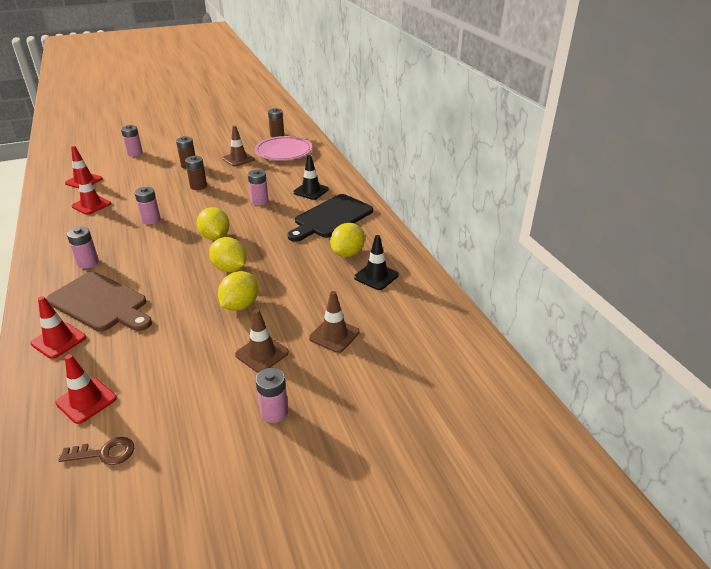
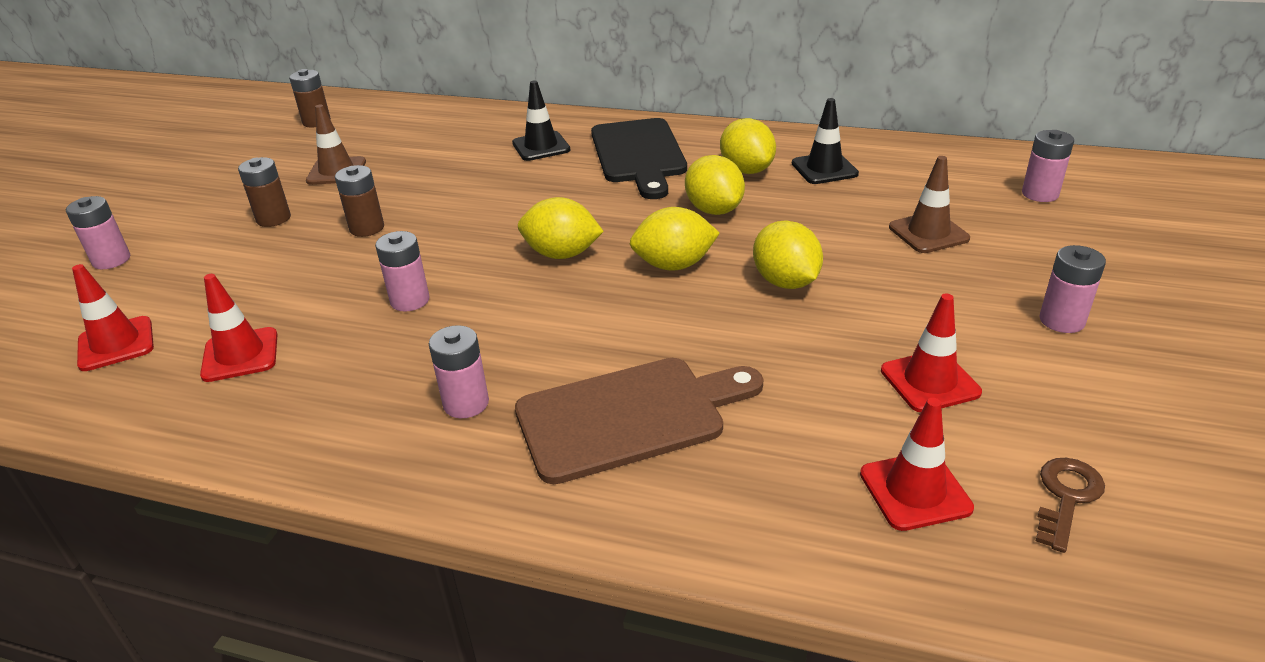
camera: 50 degrees left, 0 degrees up
(58, 340) = (702, 491): red traffic cone -> red traffic cone (929, 381)
(259, 201) = (507, 191): pink battery -> pink battery (1040, 194)
(262, 353) = (923, 296): brown traffic cone -> none
(283, 152) = (383, 132): pink plate -> none
(294, 259) = (714, 210): none -> yellow lemon

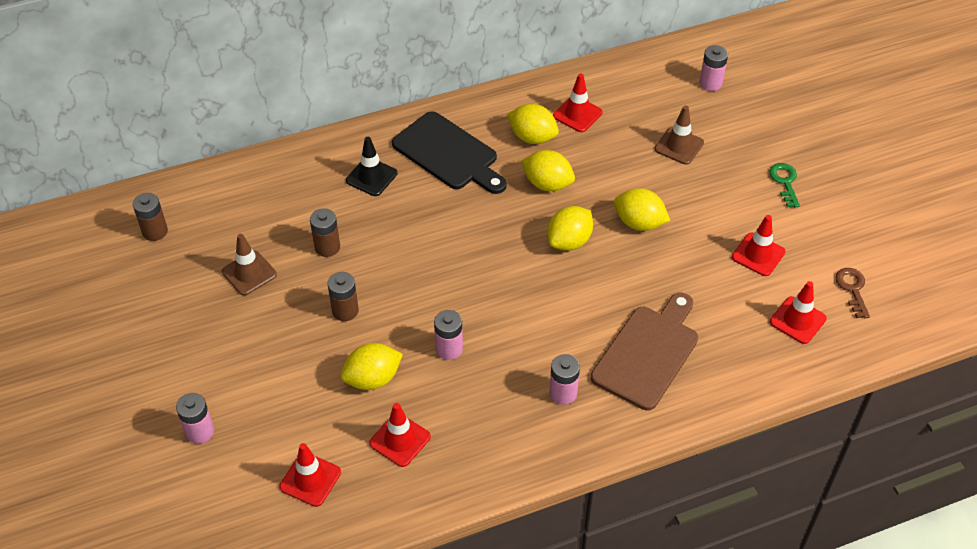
camera: 40 degrees left, 15 degrees up
(273, 218) = (266, 337): brown battery -> brown battery (327, 247)
(562, 254) = (496, 266): yellow lemon -> yellow lemon (372, 379)
(824, 169) = (577, 114): black traffic cone -> red traffic cone
(1061, 321) = (785, 182): pink battery -> green key

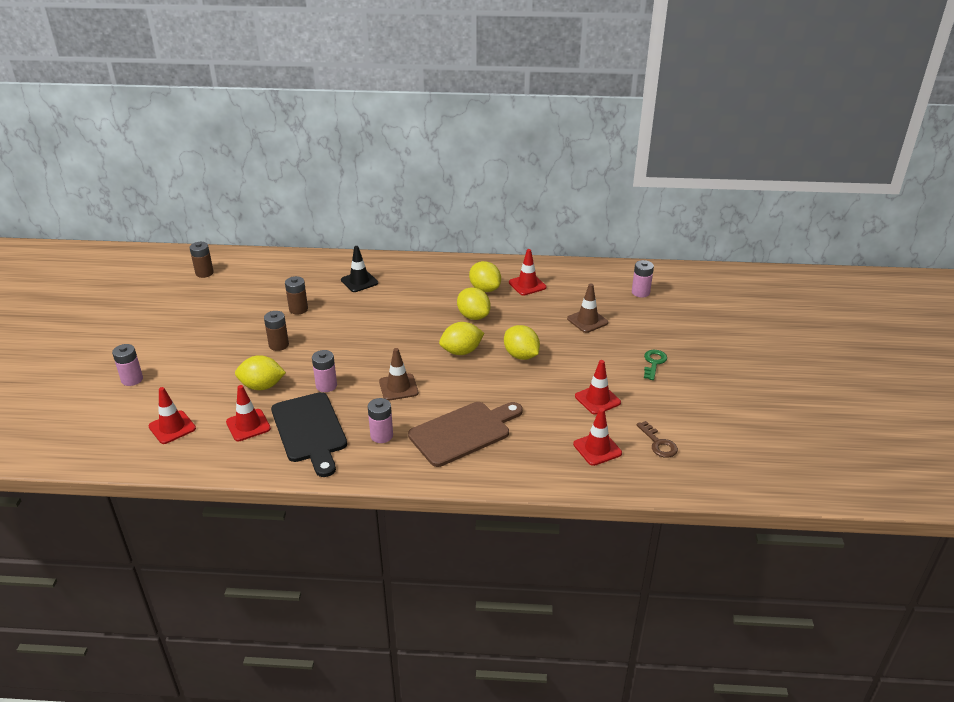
camera: 25 degrees right, 15 degrees down
(249, 273) = (239, 308): brown traffic cone -> brown traffic cone (398, 387)
(448, 154) = (420, 283): black cutting board -> black cutting board (310, 430)
(852, 289) = (658, 443): brown key -> brown key turned 135 degrees clockwise

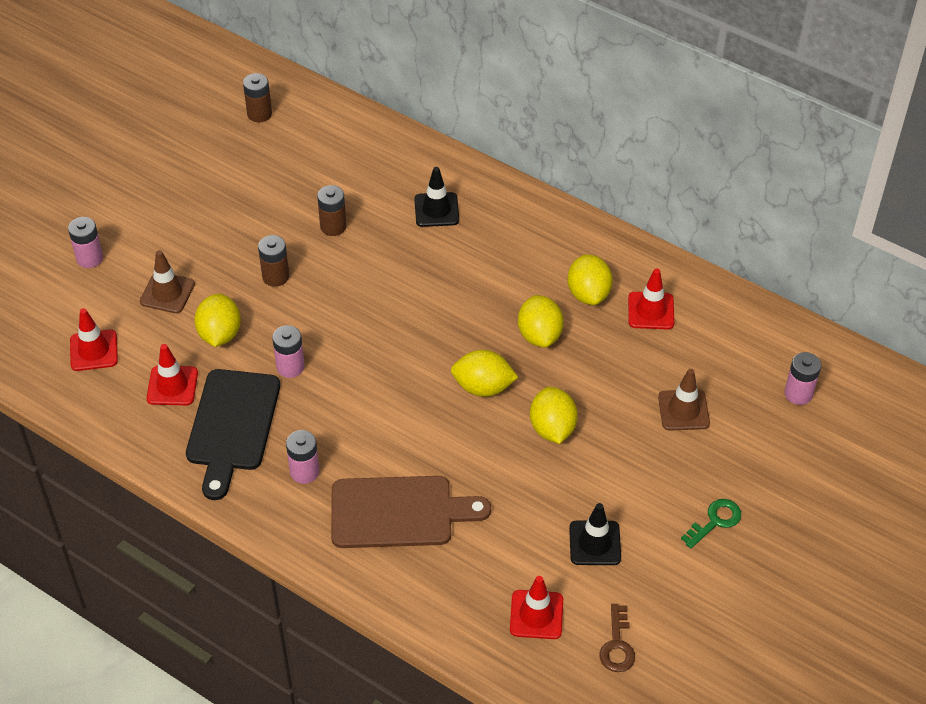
camera: 30 degrees right, 15 degrees up
(262, 386) = (220, 334): yellow lemon -> yellow lemon turned 60 degrees clockwise
(398, 387) = (370, 408): brown traffic cone -> brown traffic cone (167, 293)
(597, 399) = (595, 543): red traffic cone -> black traffic cone

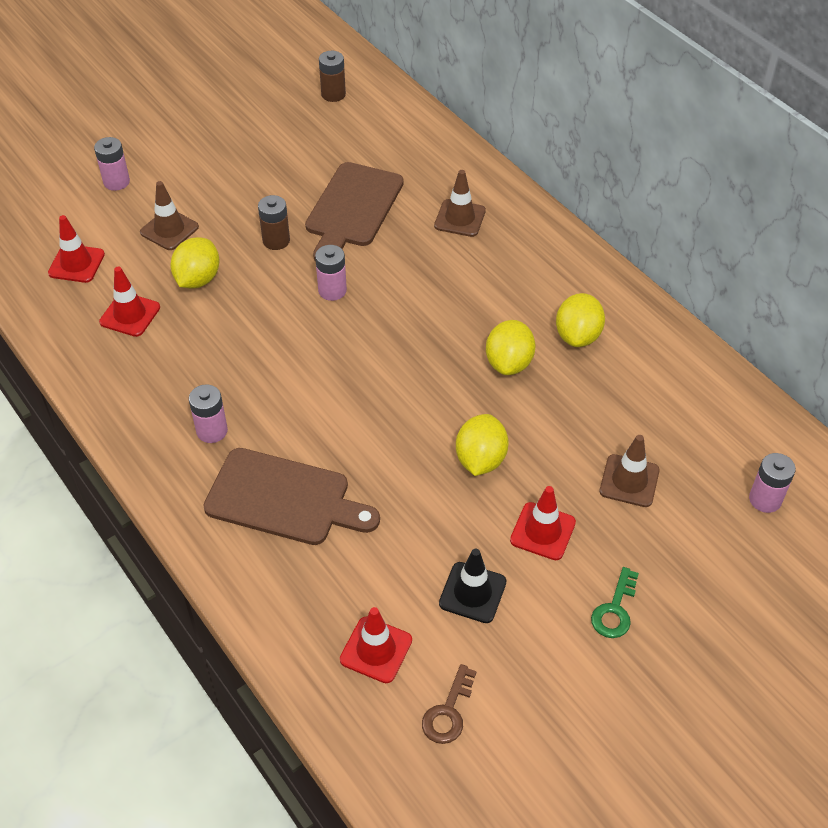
camera: 20 degrees right, 0 degrees up
(232, 426) = (166, 367): black cutting board -> none
(290, 367) = (248, 327): pink battery -> pink battery (332, 290)
(333, 226) = (352, 209): brown battery -> brown cutting board
(436, 210) = (460, 218): black traffic cone -> brown traffic cone
(483, 387) = (428, 398): yellow lemon -> none
(651, 311) = (636, 370): red traffic cone -> red traffic cone (542, 531)
(715, 521) = (615, 609): green key -> green key turned 135 degrees clockwise

